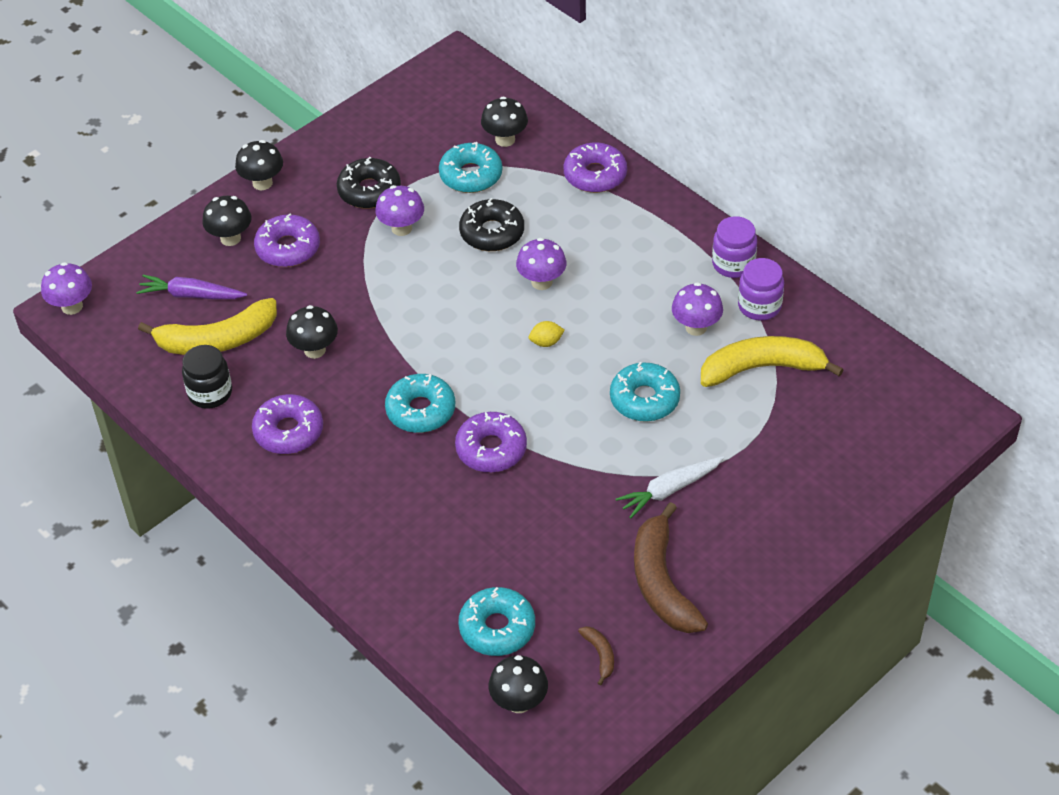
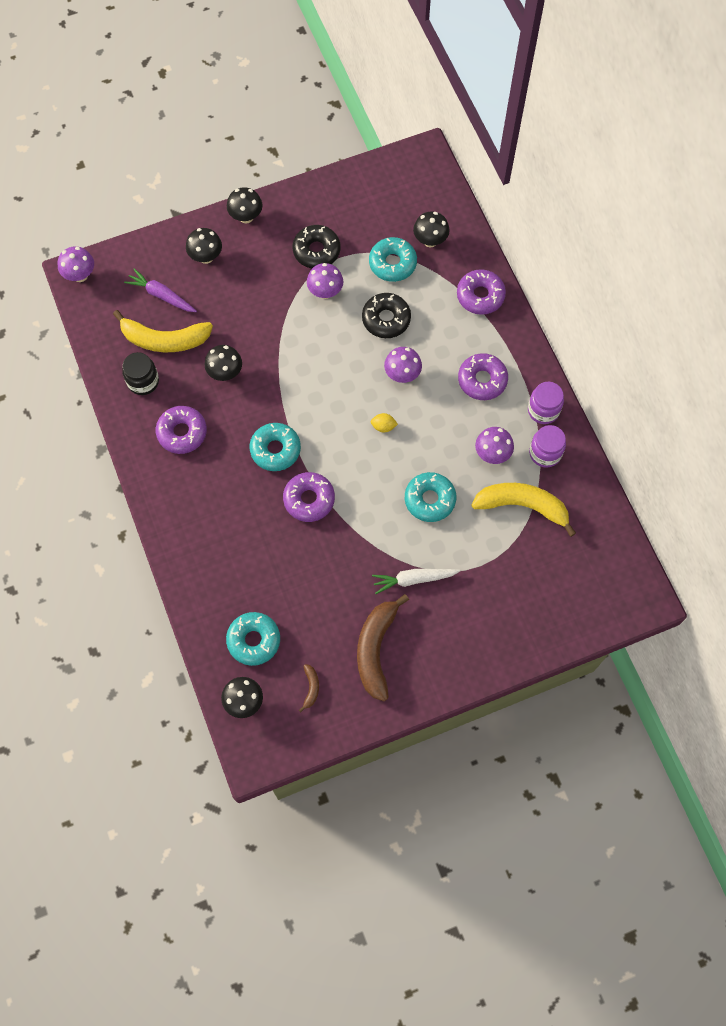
camera: 20 degrees right, 20 degrees up
(288, 248) = (241, 280): purple donut -> purple donut (482, 380)

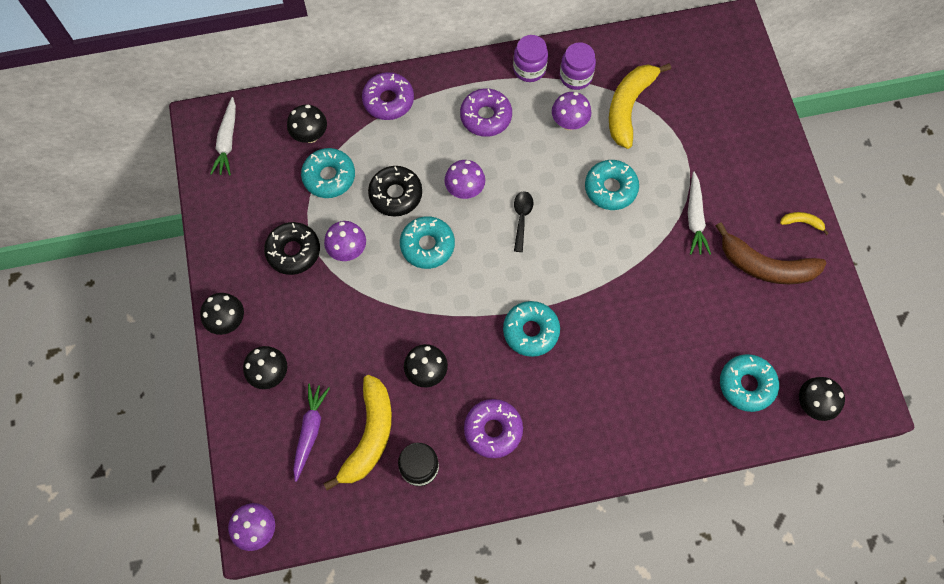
camera: 80 degrees left, 0 degrees up
(162, 295) = (310, 431): purple carrot -> purple carrot turned 150 degrees clockwise
(309, 499) = (594, 305): purple donut -> none
(311, 688) = (801, 334): brown banana -> none
(341, 353) = (427, 245): none -> turquoise donut
(383, 426) = (521, 218): yellow lemon -> black spoon
(410, 178) = (227, 141): none -> white carrot
(429, 681) = (801, 222): none -> yellow banana

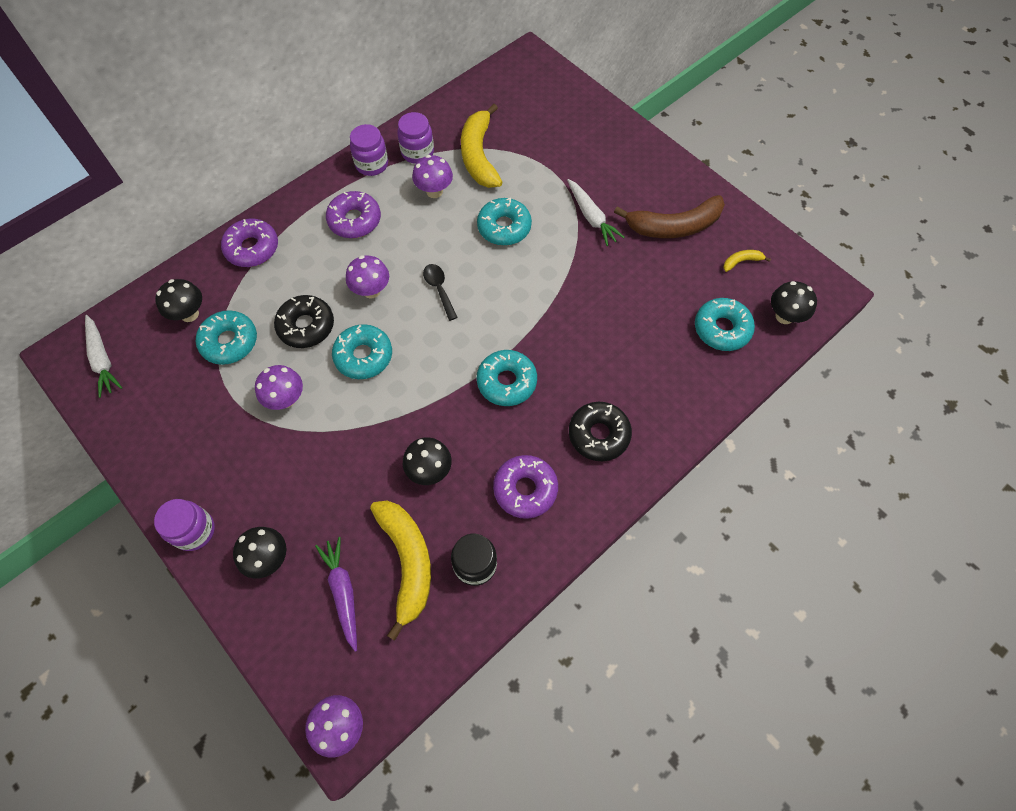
camera: 30 degrees left, 5 degrees down
(228, 321) = (194, 531): black mushroom -> purple jar
(293, 251) = (230, 428): black donut -> black donut (598, 434)
(801, 222) = (680, 179): yellow banana -> yellow banana (741, 261)

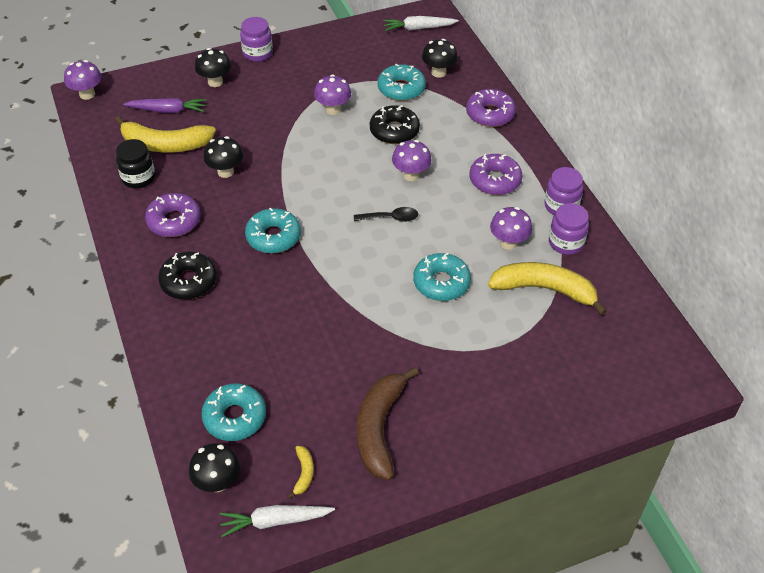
camera: 110 degrees right, 15 degrees down
(363, 356) = (348, 157): turquoise donut -> none
(591, 217) = (424, 358): white carrot -> white carrot (275, 521)

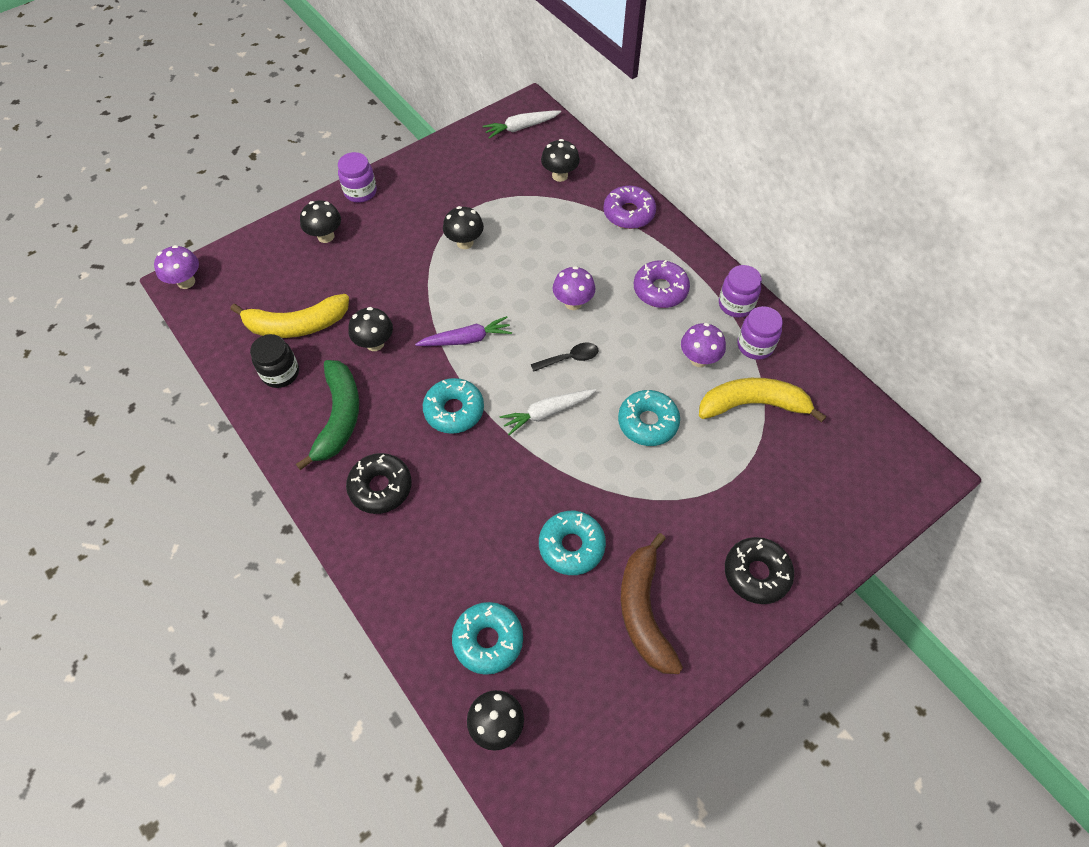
camera: 15 degrees left, 10 degrees up
(167, 110) = (284, 282): purple carrot -> purple carrot (466, 339)
(174, 221) = (339, 417): purple donut -> green banana
(275, 521) = (574, 753): white carrot -> white carrot (547, 412)
(303, 473) = (584, 687): yellow banana -> none
(333, 109) = (465, 242): purple mushroom -> black mushroom
(394, 131) = (538, 254): black donut -> black donut (756, 573)
(401, 89) = (528, 203): turquoise donut -> turquoise donut (571, 546)

